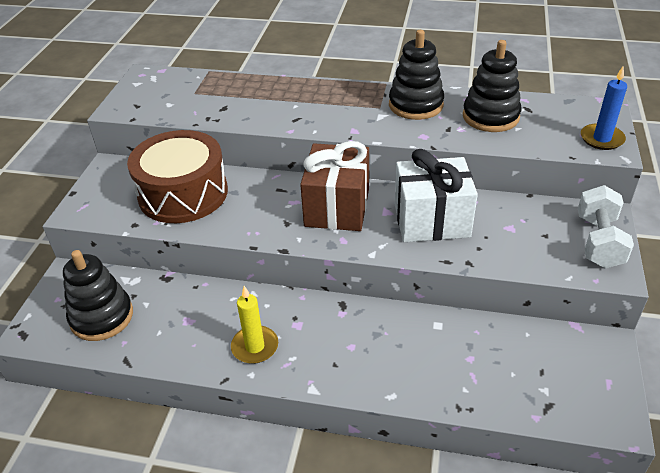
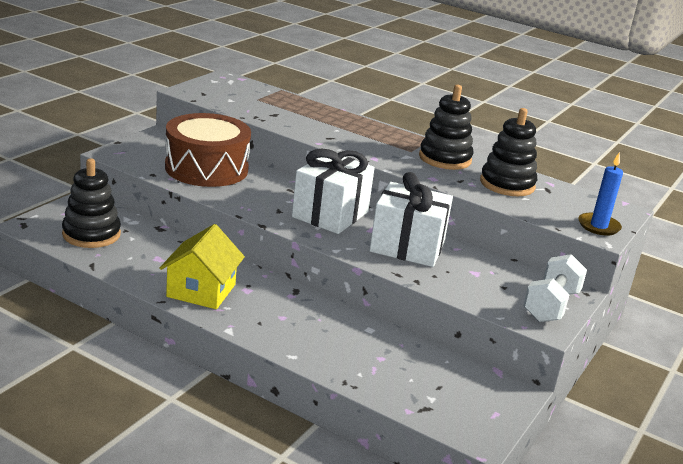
camera: 15 degrees right, 15 degrees down
(255, 346) = (201, 291): yellow candle -> yellow house
(337, 207) = (330, 214): brown gift -> white gift

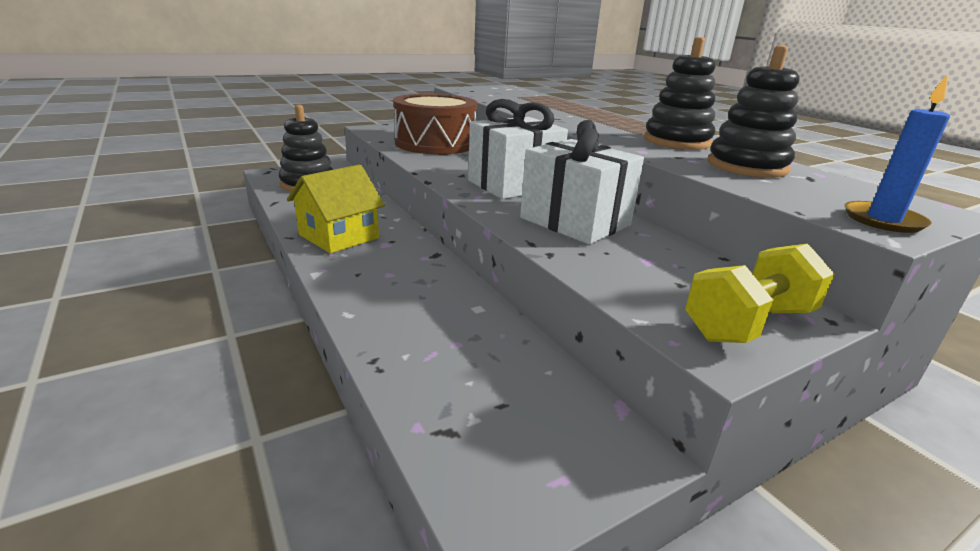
camera: 30 degrees right, 0 degrees up
(550, 306) = (748, 323): white dumbbell -> yellow dumbbell

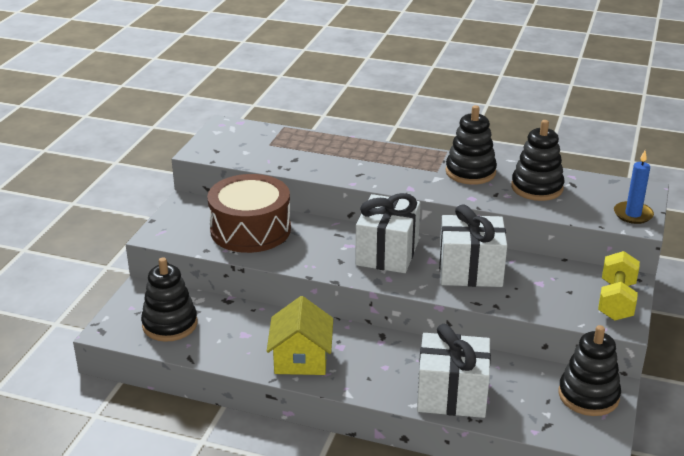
camera: 40 degrees left, 5 degrees up
(400, 329) = (452, 395): none -> white gift
(573, 437) = (588, 395): none -> black stacking toy

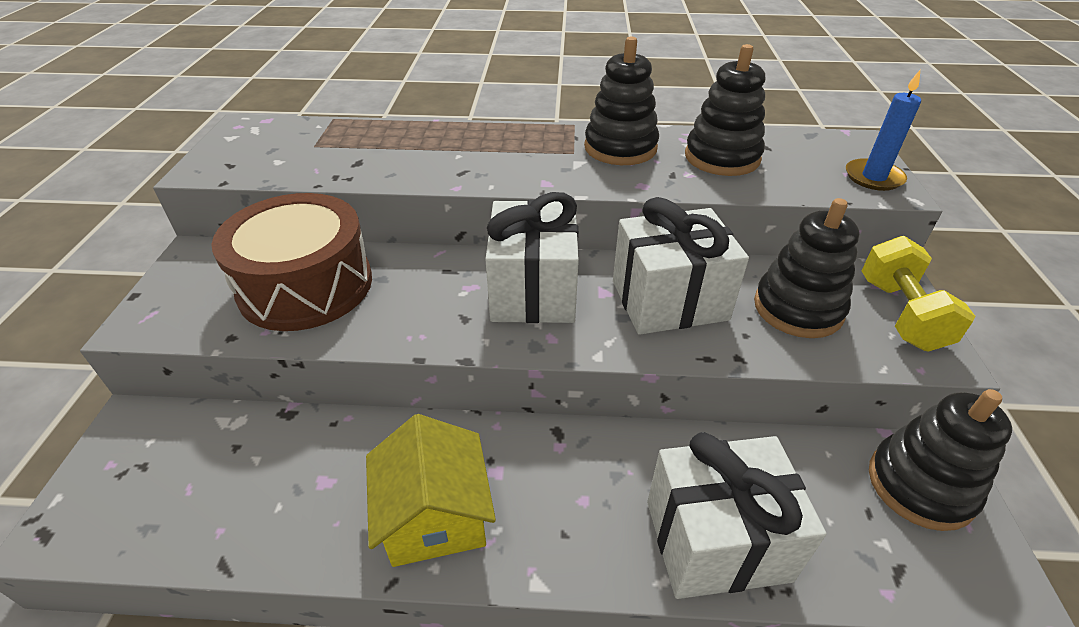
camera: 15 degrees left, 10 degrees up
(170, 324) = (183, 489): black stacking toy -> black stacking toy (798, 308)

